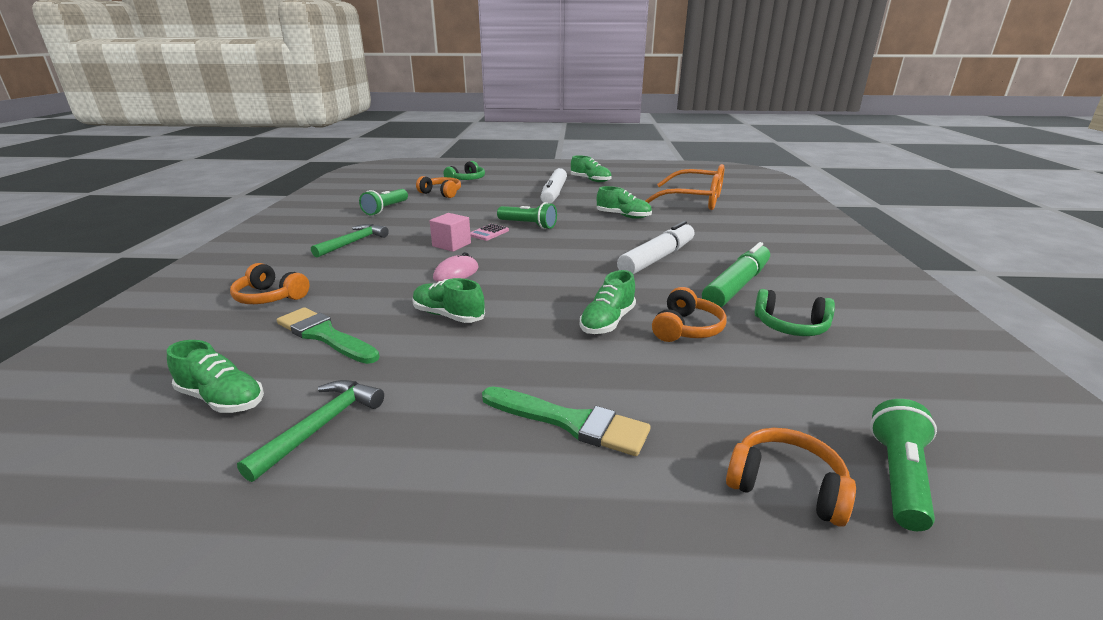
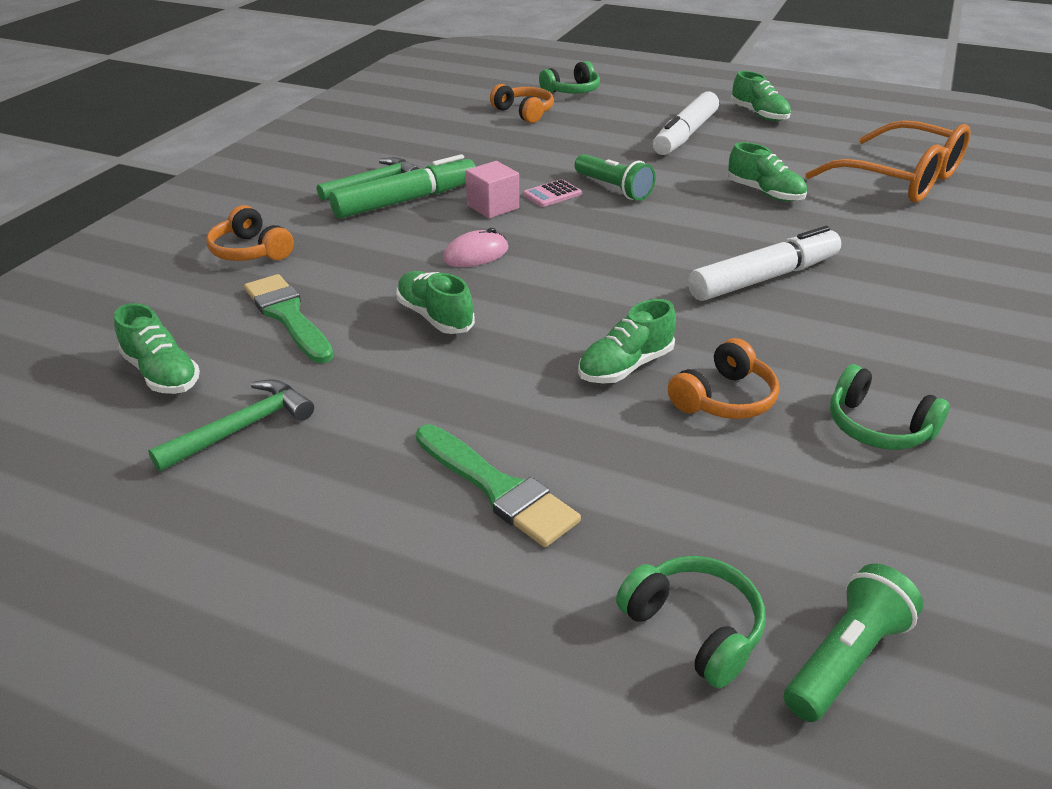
camera: 20 degrees right, 10 degrees up
(386, 209) = (437, 132): green flashlight -> none
(736, 286) = (849, 346): green marker -> green marker (406, 200)
(786, 486) = (694, 628): orange headphones -> green headphones

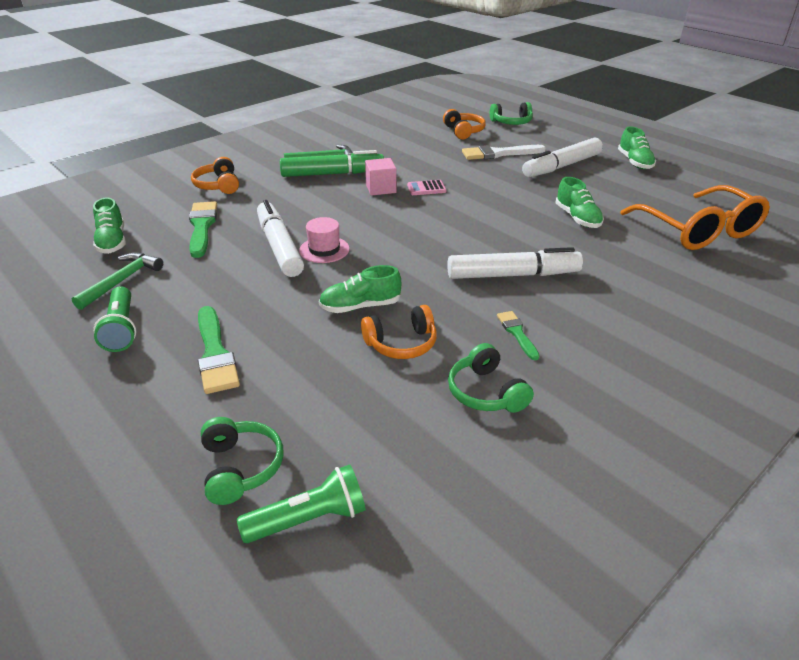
camera: 25 degrees right, 0 degrees up
(242, 428) = (122, 281): green hammer -> green hammer turned 45 degrees counterclockwise
(435, 317) = (279, 247): green shoe -> white marker
(476, 254) = (340, 215): pink mouse -> none
(501, 305) = (324, 250): none -> pink hat
(597, 133) = (499, 154): none -> white brush
(614, 189) = (471, 193): green flashlight -> green flashlight (122, 329)
(839, 346) = (517, 333): none -> green brush

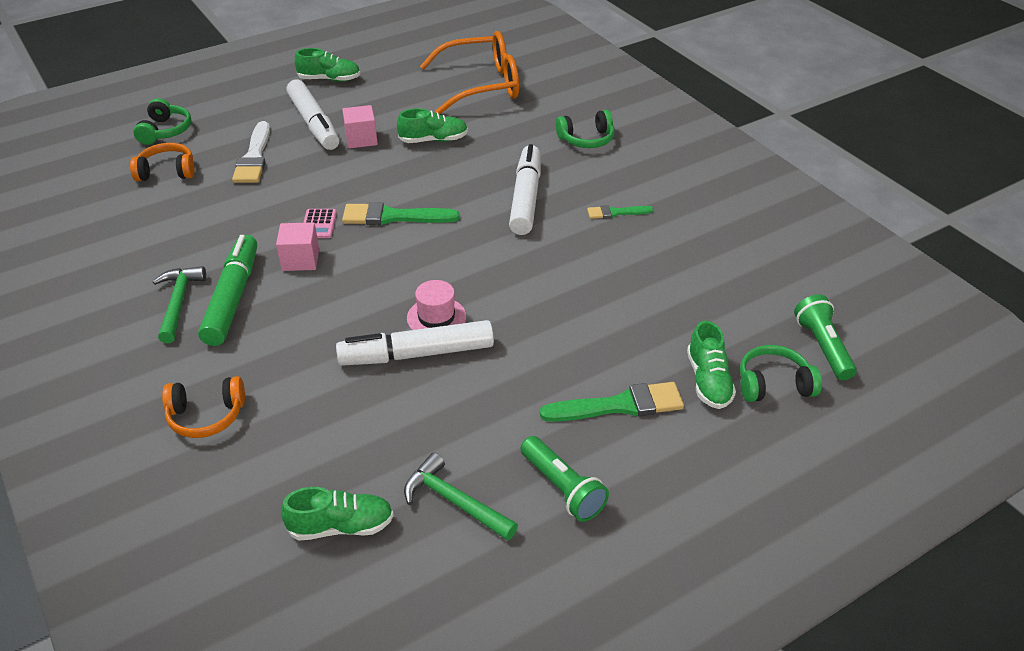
camera: 80 degrees left, 5 degrees up
(122, 329) = (563, 488): green flashlight -> green flashlight turned 60 degrees clockwise
(202, 227) = (334, 428): green brush -> green brush (394, 217)
(360, 306) = (556, 299): green shoe -> green shoe (708, 381)
(401, 343) = (621, 279): orange headphones -> none
(486, 392) = (690, 242): green headphones -> green headphones (586, 139)
(553, 187) = (361, 139): none -> pink cube

